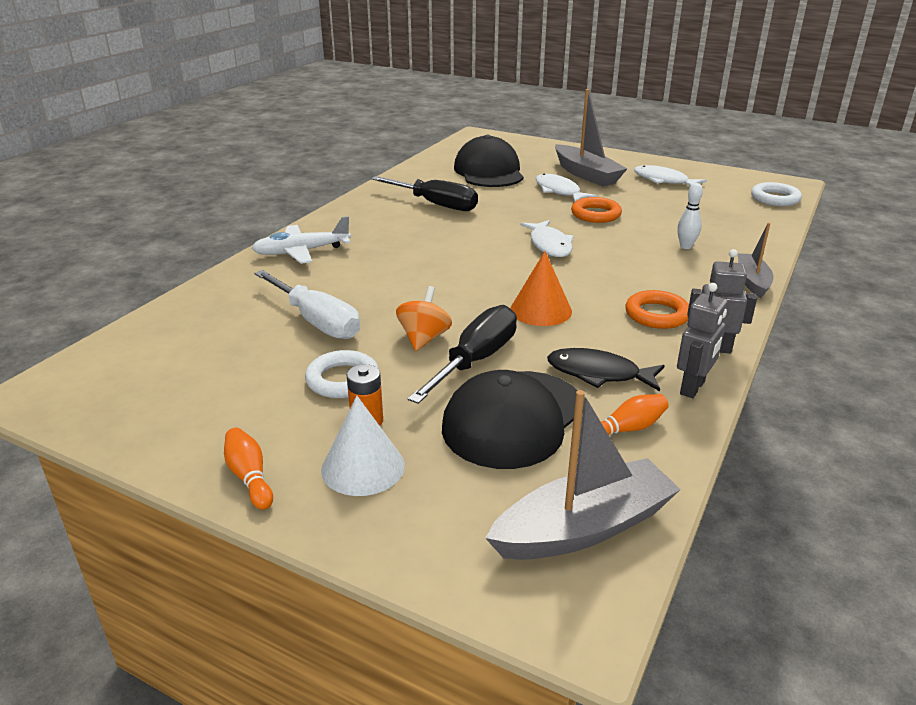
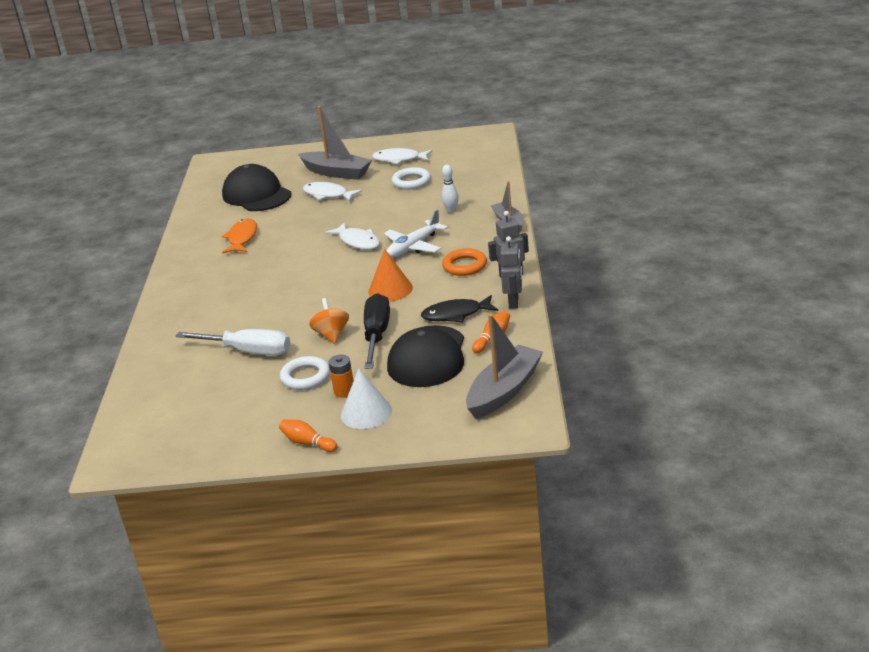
camera: 25 degrees left, 0 degrees up
(301, 252) = (179, 311): white plane -> white plane (413, 247)
(435, 204) = (242, 238): black screwdriver -> orange fish
(595, 214) = (371, 206): orange ring -> none
(775, 198) = (488, 150): white ring -> white ring (411, 182)

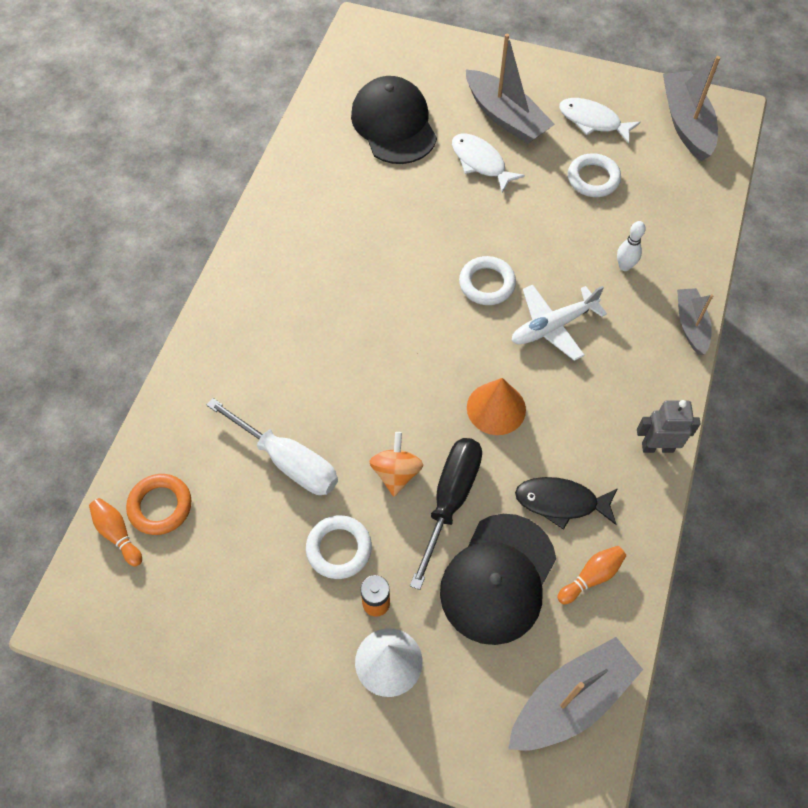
camera: 15 degrees right, 30 degrees up
(242, 238) = (349, 212): orange fish -> none
(307, 443) = (301, 690): orange bowling pin -> orange bowling pin (117, 534)
(358, 242) = (487, 284): white fish -> white ring
(464, 145) = (686, 123): none -> grey boat
(464, 266) = (604, 399): orange ring -> orange ring (160, 506)
(514, 302) = (642, 510): grey robot -> none

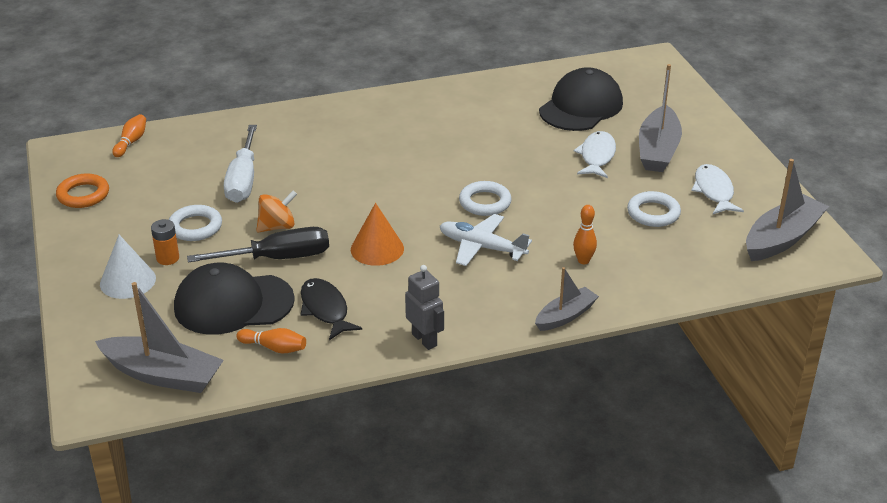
camera: 55 degrees right, 25 degrees down
(160, 506) = (164, 148): orange ring -> orange ring (83, 195)
(624, 266) = (583, 261): white bowling pin -> orange bowling pin

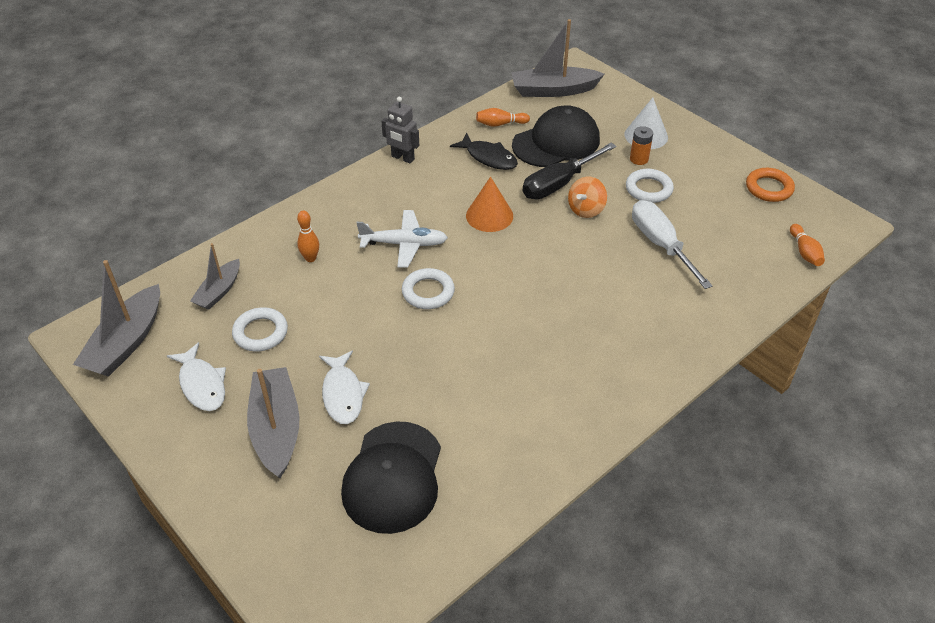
camera: 155 degrees right, 10 degrees up
(565, 316) = (307, 205): grey boat -> grey boat (219, 291)

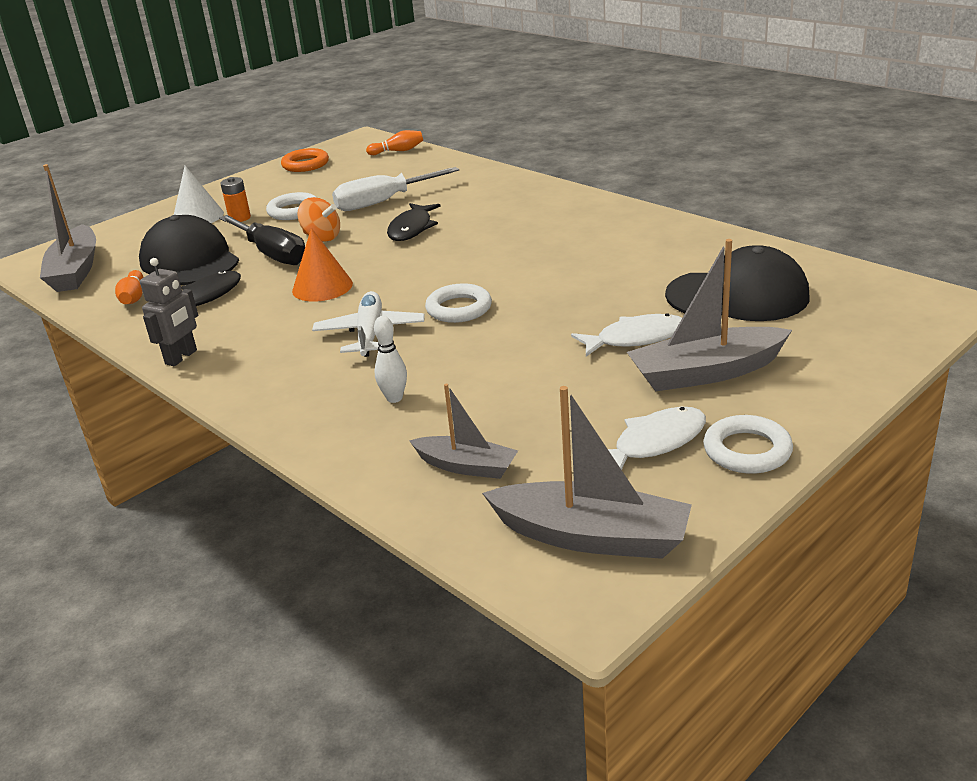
camera: 90 degrees left, 15 degrees down
(260, 333) = (547, 413): white ring -> white ring (747, 451)
(310, 258) = (394, 398): orange bowling pin -> white bowling pin
(593, 264) = (412, 229): none -> black fish

